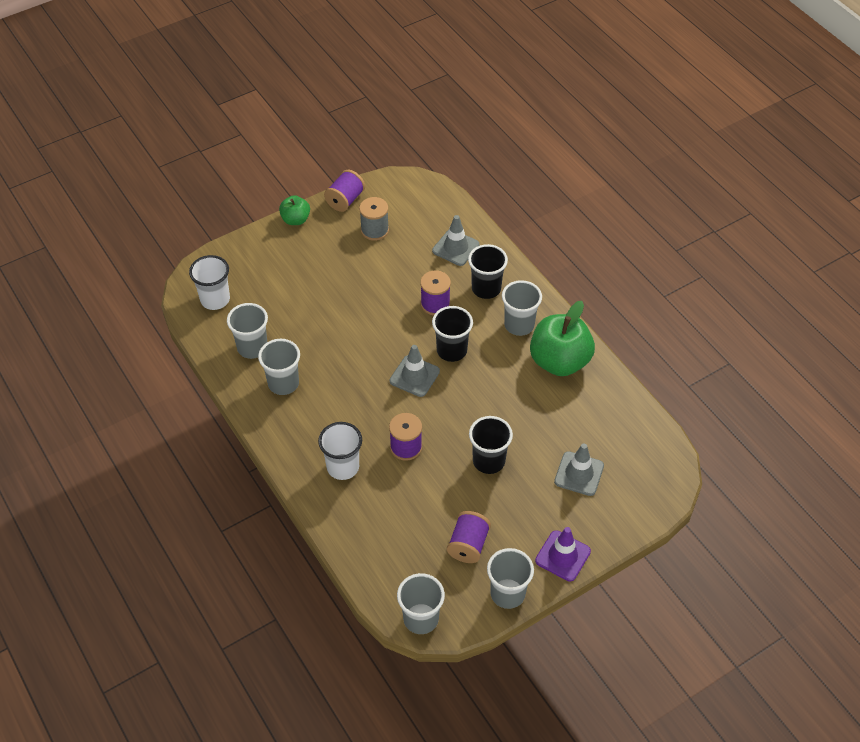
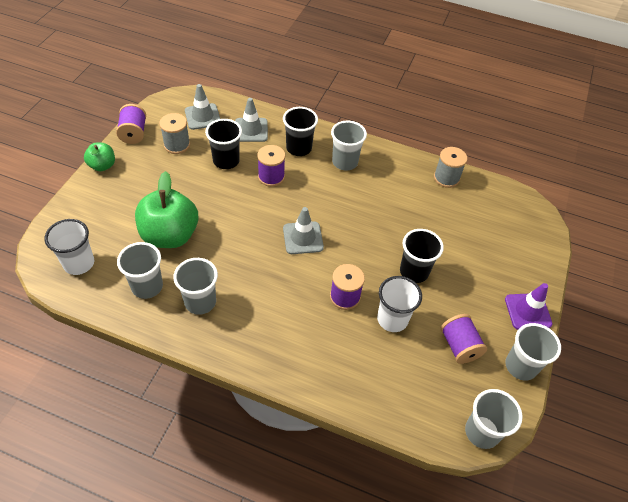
camera: 40 degrees left, 0 degrees up
(343, 467) = (310, 343): white cup -> white cup (392, 319)
(451, 350) = (313, 204): black cup -> black cup (226, 161)
(559, 361) = (395, 173): green apple -> green apple (170, 235)
(579, 474) = (481, 245): grey traffic cone -> grey traffic cone (202, 117)
(609, 393) = (446, 178): none -> grey spool

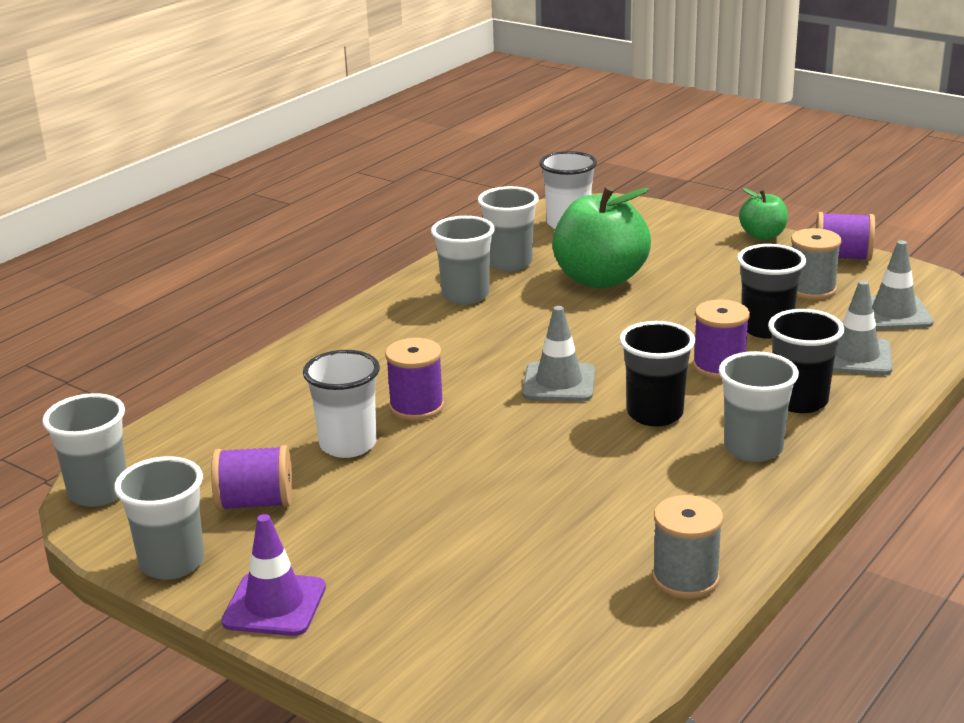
camera: 110 degrees right, 25 degrees down
(414, 271) = (436, 484): black cup -> black cup (655, 414)

